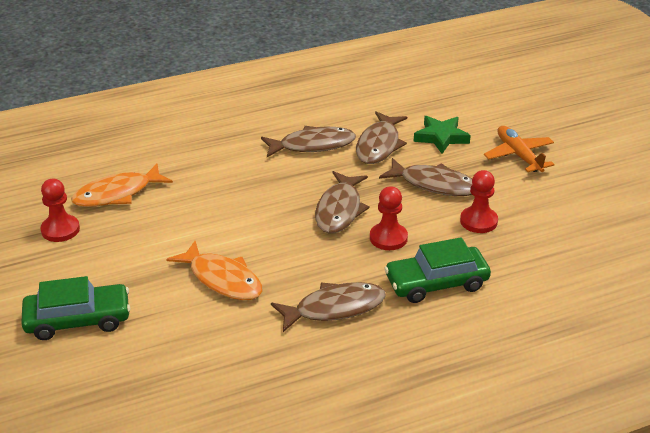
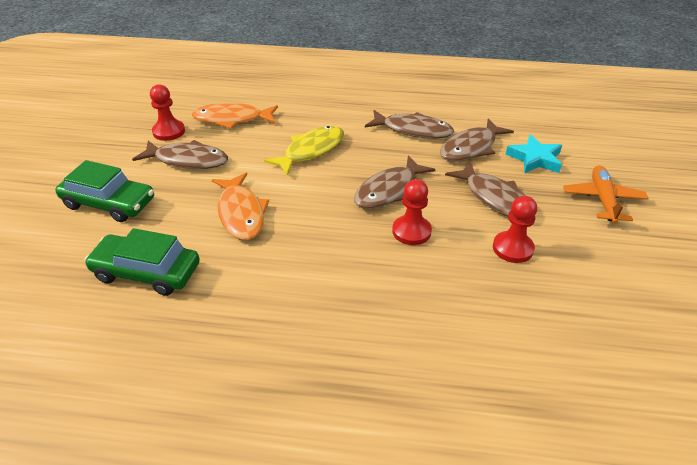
camera: 30 degrees right, 5 degrees up
(232, 198) = (311, 151): none -> yellow fish
(334, 308) = (306, 278): brown fish -> brown fish (187, 160)
(436, 283) = (422, 293): green car -> green car (147, 272)
(441, 137) = (535, 159): green star -> turquoise star

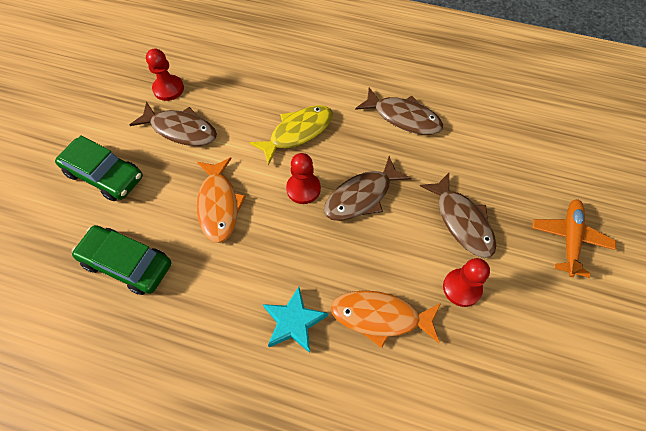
camera: 10 degrees right, 20 degrees up
(232, 119) = (230, 79): orange fish -> orange fish (380, 317)
(411, 231) = (371, 252): red pawn -> red pawn (303, 189)
(471, 148) = (455, 149): brown fish -> none
(535, 159) = (516, 174): turquoise star -> turquoise star (294, 322)

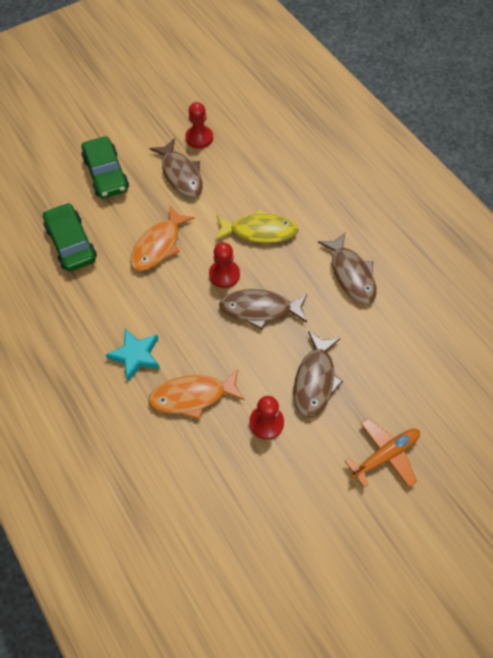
camera: 40 degrees right, 0 degrees up
(380, 317) = (192, 396): orange fish -> orange fish turned 60 degrees counterclockwise

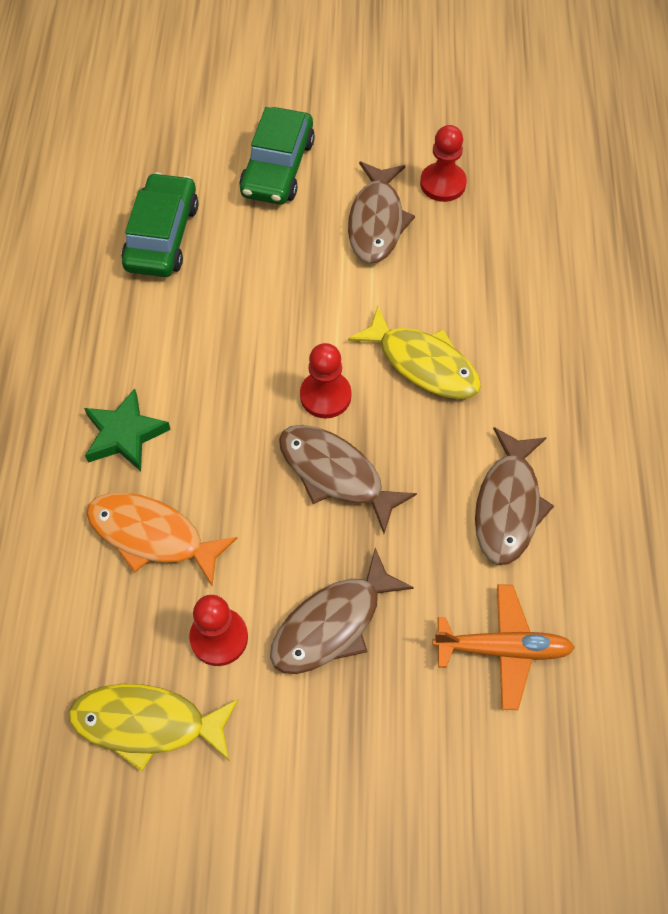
camera: 35 degrees right, 0 degrees up
(136, 356) = (125, 434): turquoise star -> green star
(158, 245) = (270, 303): orange fish -> none
(265, 486) = (147, 723): none -> yellow fish
(385, 455) = (345, 799): orange plane -> orange plane (502, 649)

